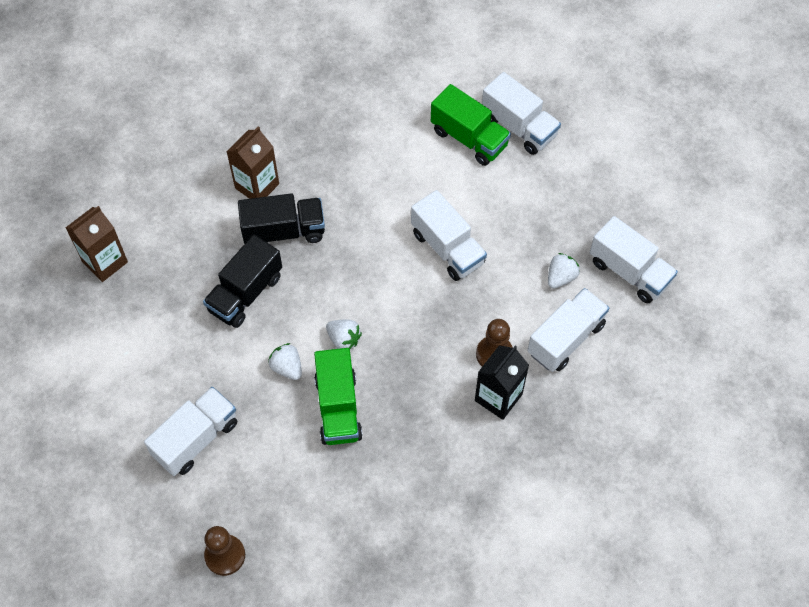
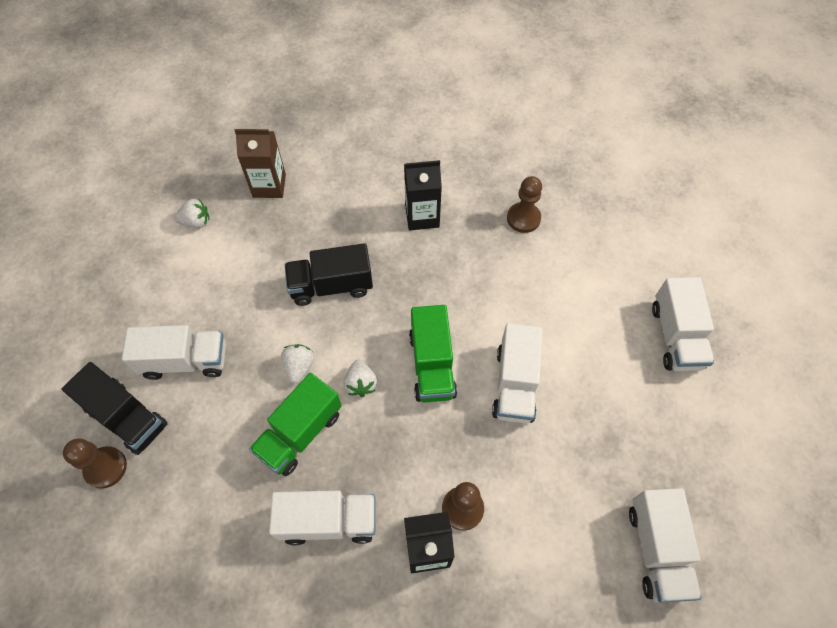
camera: 45 degrees right, 0 degrees up
(257, 186) = (422, 216): brown carton -> black carton
(284, 231) = (405, 264): black truck -> black truck (127, 417)
(334, 126) = (523, 218): none -> brown pawn
(469, 138) = (622, 311): green truck -> green truck (432, 365)
(561, 277) = (587, 495): white strawberry -> white strawberry (196, 222)
(565, 339) = (537, 555): white truck -> white truck (328, 521)

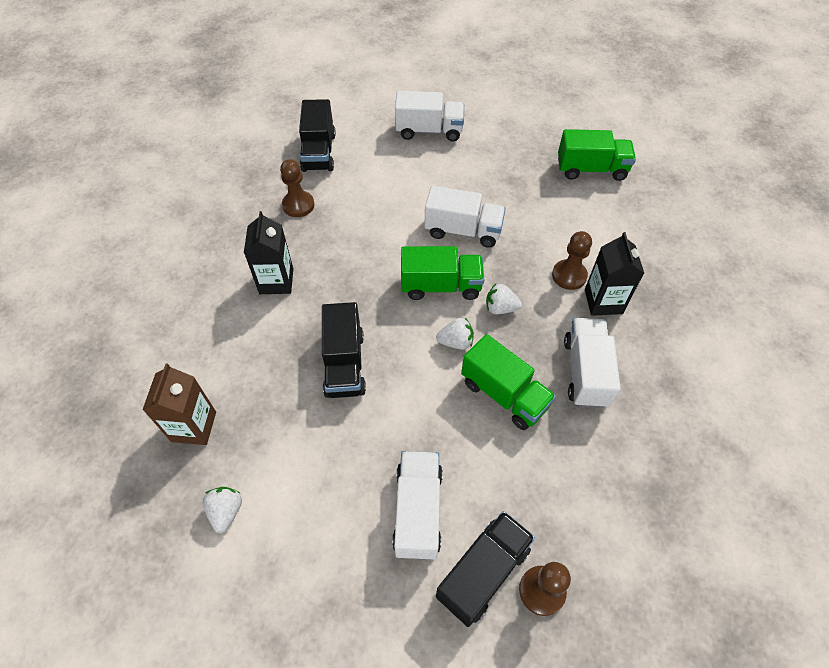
camera: 85 degrees left, 5 degrees down
(299, 367) = (434, 395): white strawberry -> white strawberry (500, 308)
(606, 225) = (319, 152): none -> black truck
(656, 549) = (591, 169): white truck -> green truck

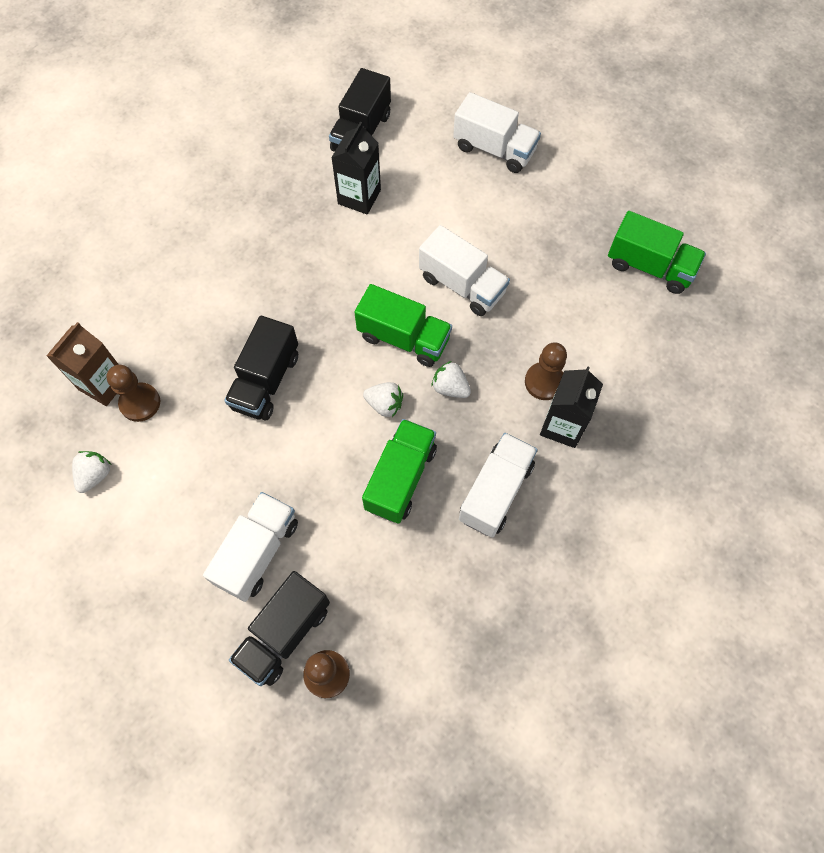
camera: 25 degrees right, 10 degrees up
(276, 281) = (245, 266): black carton -> black carton (359, 197)
(298, 205) = (309, 189): brown pawn -> brown pawn (140, 403)
(483, 573) = (284, 633): black truck -> black truck turned 150 degrees clockwise
(504, 394) = (400, 478): green truck -> green truck turned 135 degrees counterclockwise

